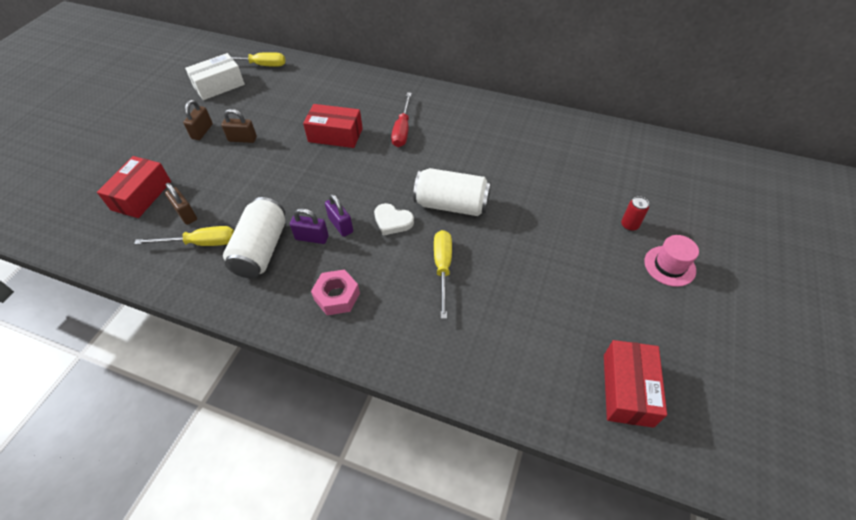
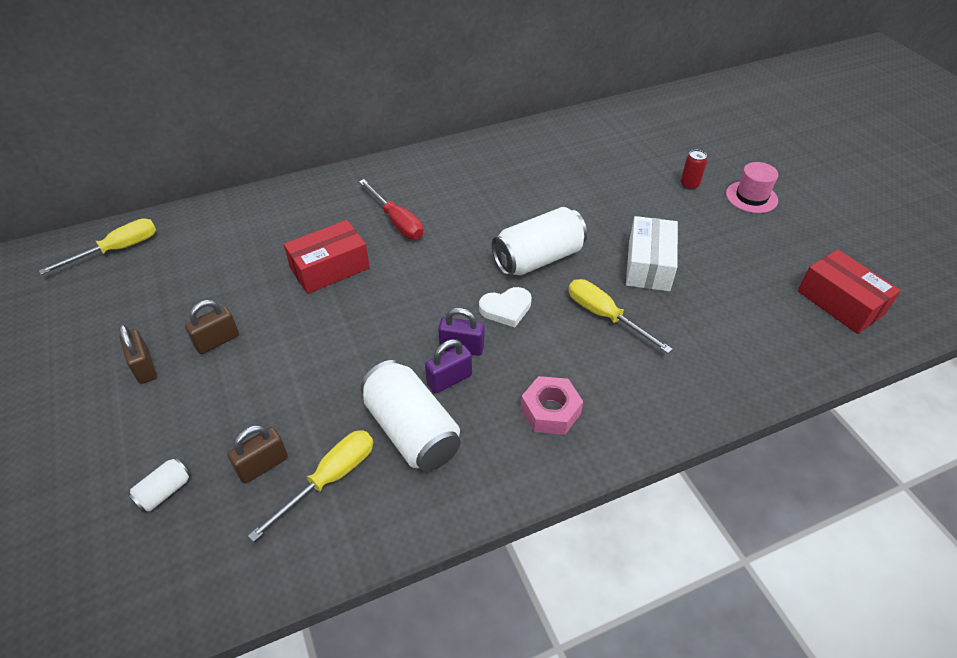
camera: 45 degrees left, 5 degrees down
(141, 195) = (164, 492): red box -> white can
(186, 214) = (263, 465): brown padlock -> brown padlock turned 45 degrees counterclockwise
(219, 85) = (88, 304): white box -> white box (648, 265)

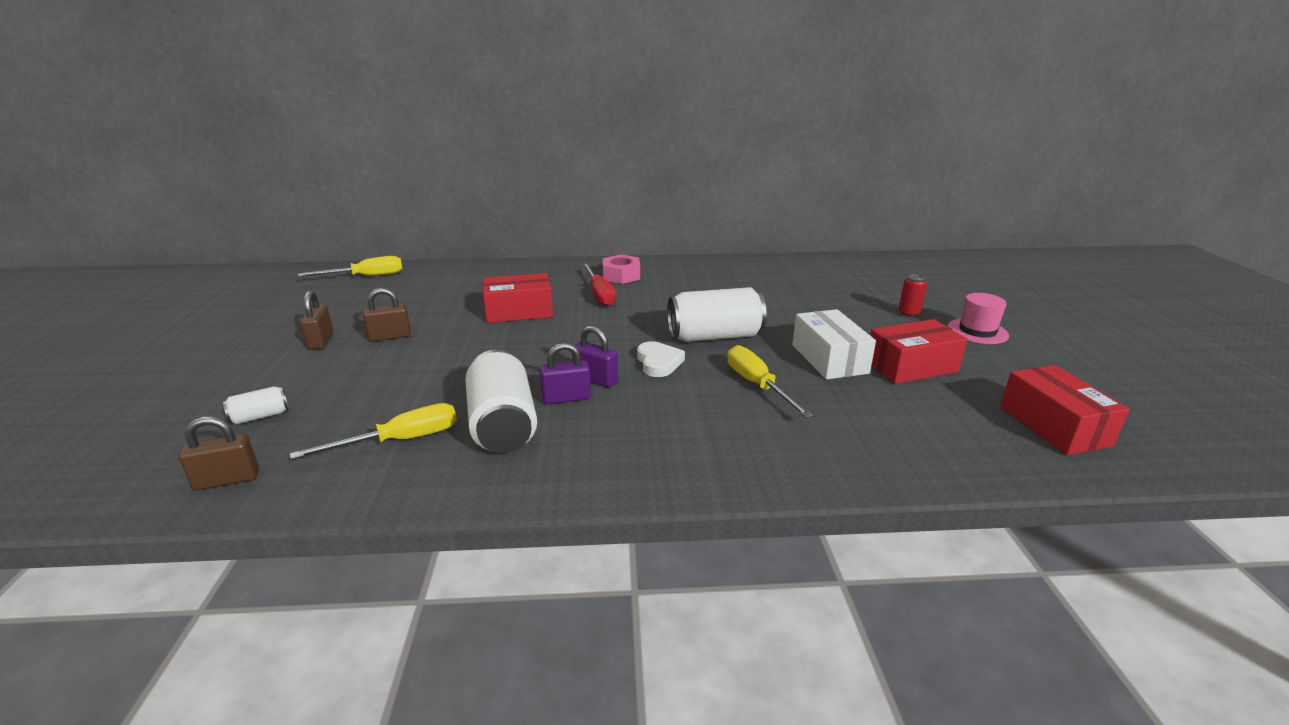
camera: 20 degrees right, 20 degrees down
(263, 465) = (353, 418): brown padlock -> brown padlock (227, 480)
(506, 309) = (658, 362): white heart -> white heart turned 105 degrees counterclockwise
(550, 411) = (651, 441): pink nut -> pink nut (621, 276)
(648, 265) = (829, 359): white box -> white box turned 45 degrees counterclockwise
(716, 258) = (911, 367): none -> red box

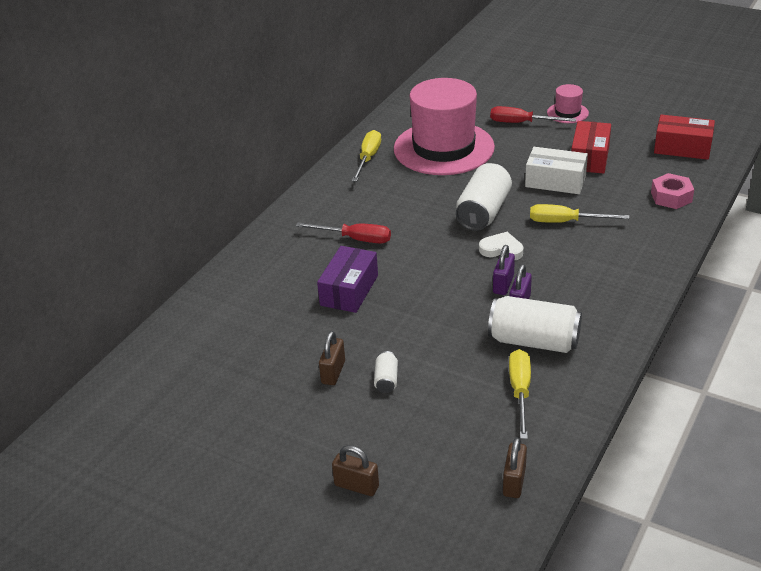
camera: 55 degrees left, 10 degrees up
(260, 416) = (427, 461): white can -> white can (386, 380)
(321, 341) = (303, 415): brown padlock -> brown padlock (356, 486)
(366, 277) = (157, 368): yellow screwdriver -> yellow screwdriver (368, 158)
(519, 312) = (349, 290): red box -> purple box
(595, 379) = (503, 284): purple padlock -> purple padlock turned 45 degrees counterclockwise
(621, 276) = (325, 216): pink nut -> pink nut (671, 197)
(797, 291) = (443, 148): none -> pink hat
(908, 313) = (521, 123): red can -> red screwdriver

